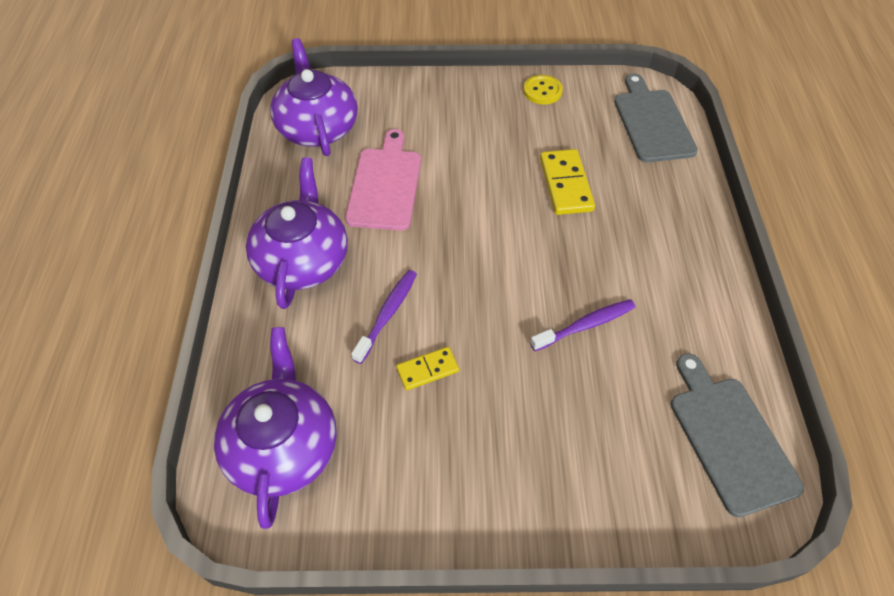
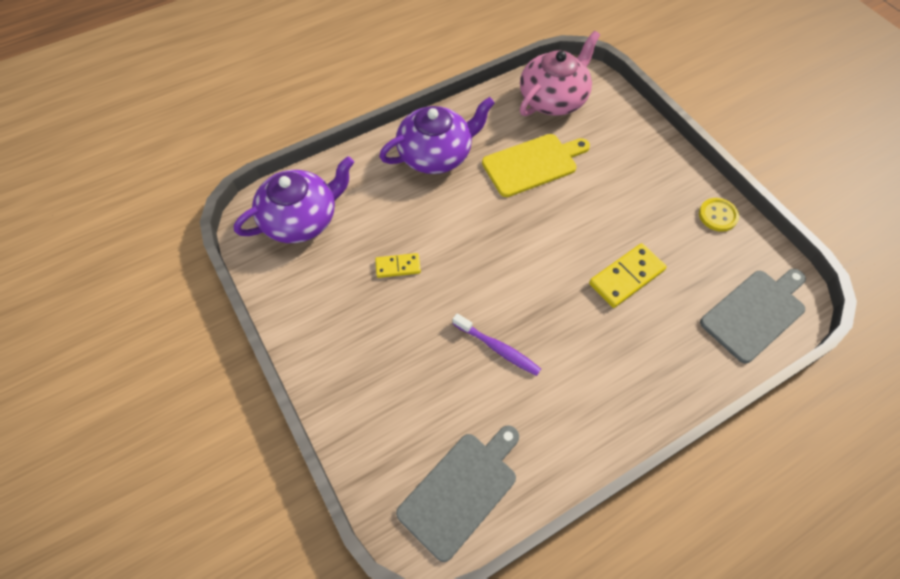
camera: 60 degrees right, 5 degrees up
(318, 127) = (553, 98): purple teapot -> pink teapot
(385, 185) = (533, 164): pink cutting board -> yellow cutting board
(387, 314) = (425, 222): purple toothbrush -> none
(427, 369) = (398, 266): yellow domino -> yellow domino turned 45 degrees counterclockwise

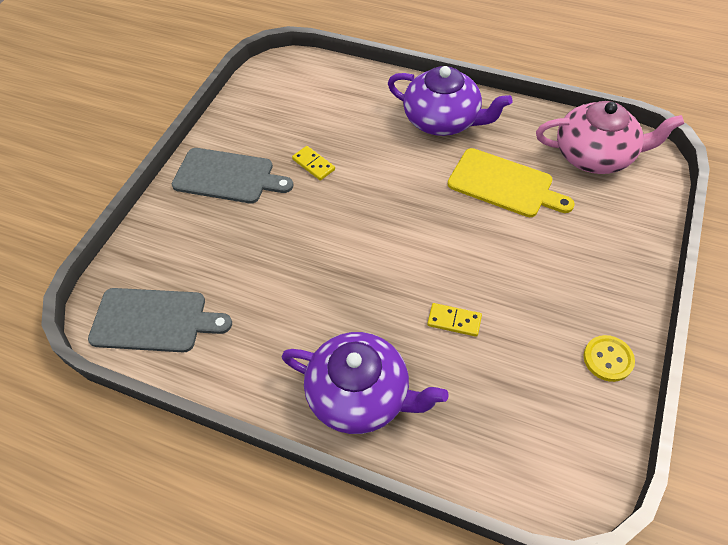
camera: 55 degrees right, 5 degrees down
(301, 219) = (302, 88): purple teapot -> purple teapot (360, 395)
(498, 348) = (296, 270): purple toothbrush -> none
(626, 277) = (454, 321): yellow domino -> yellow domino, size x0.61
(755, 313) = (521, 456): grey cutting board -> grey cutting board (228, 176)

